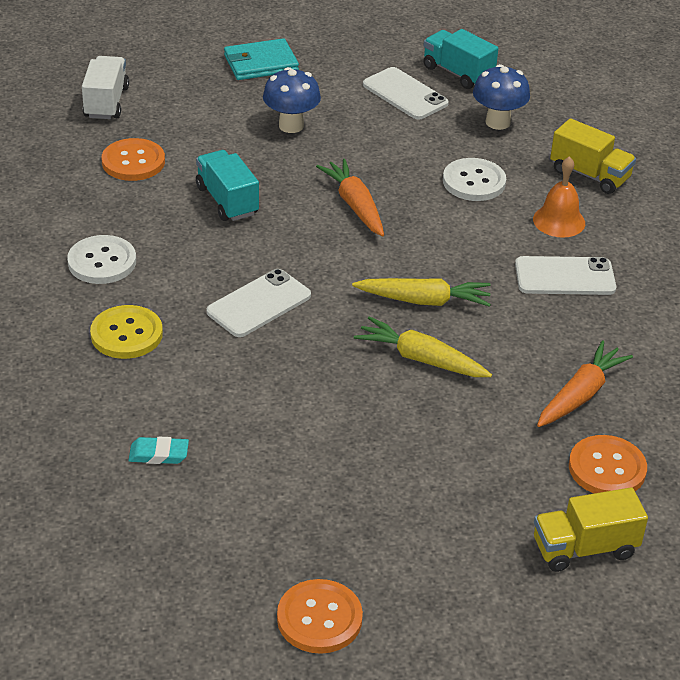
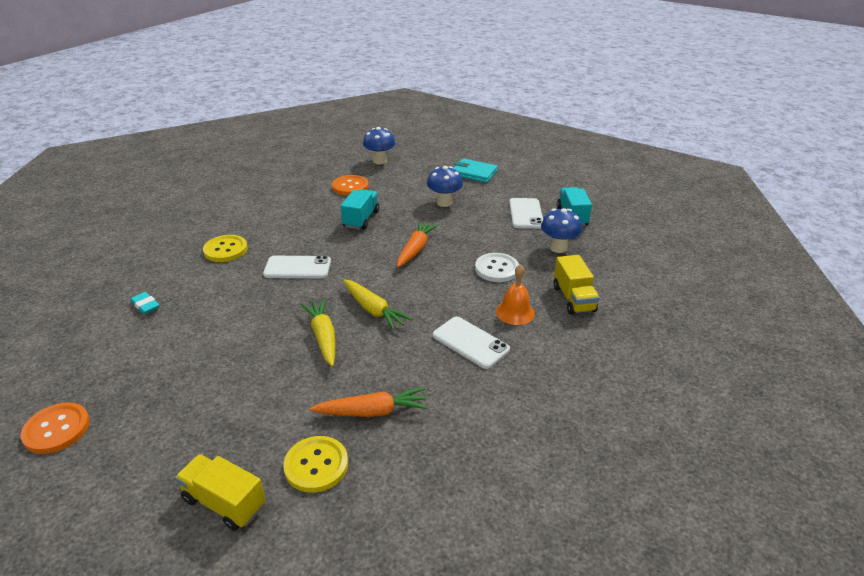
camera: 45 degrees right, 5 degrees down
(102, 262) = (269, 217): white button -> none
(106, 102) = (380, 161): white truck -> blue mushroom
(607, 468) = (316, 465): orange button -> yellow button

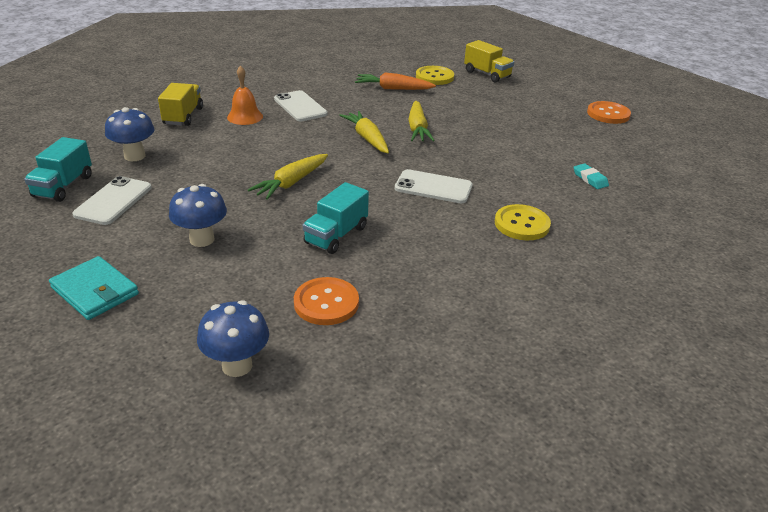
camera: 165 degrees left, 0 degrees up
(415, 249) = (291, 183): orange carrot -> yellow carrot
(497, 269) = (223, 149): white button -> none

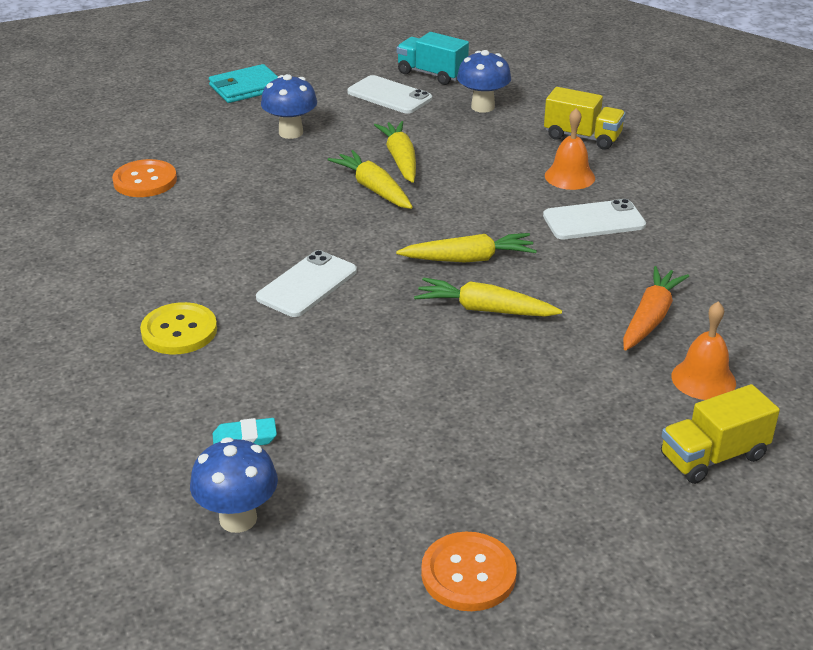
camera: 110 degrees right, 0 degrees up
(237, 365) = (105, 136): blue mushroom -> blue mushroom (238, 519)
(239, 179) = (400, 159): none -> yellow carrot
(336, 235) = (248, 201): turquoise truck -> none
(434, 77) = (703, 379): yellow button -> orange bell

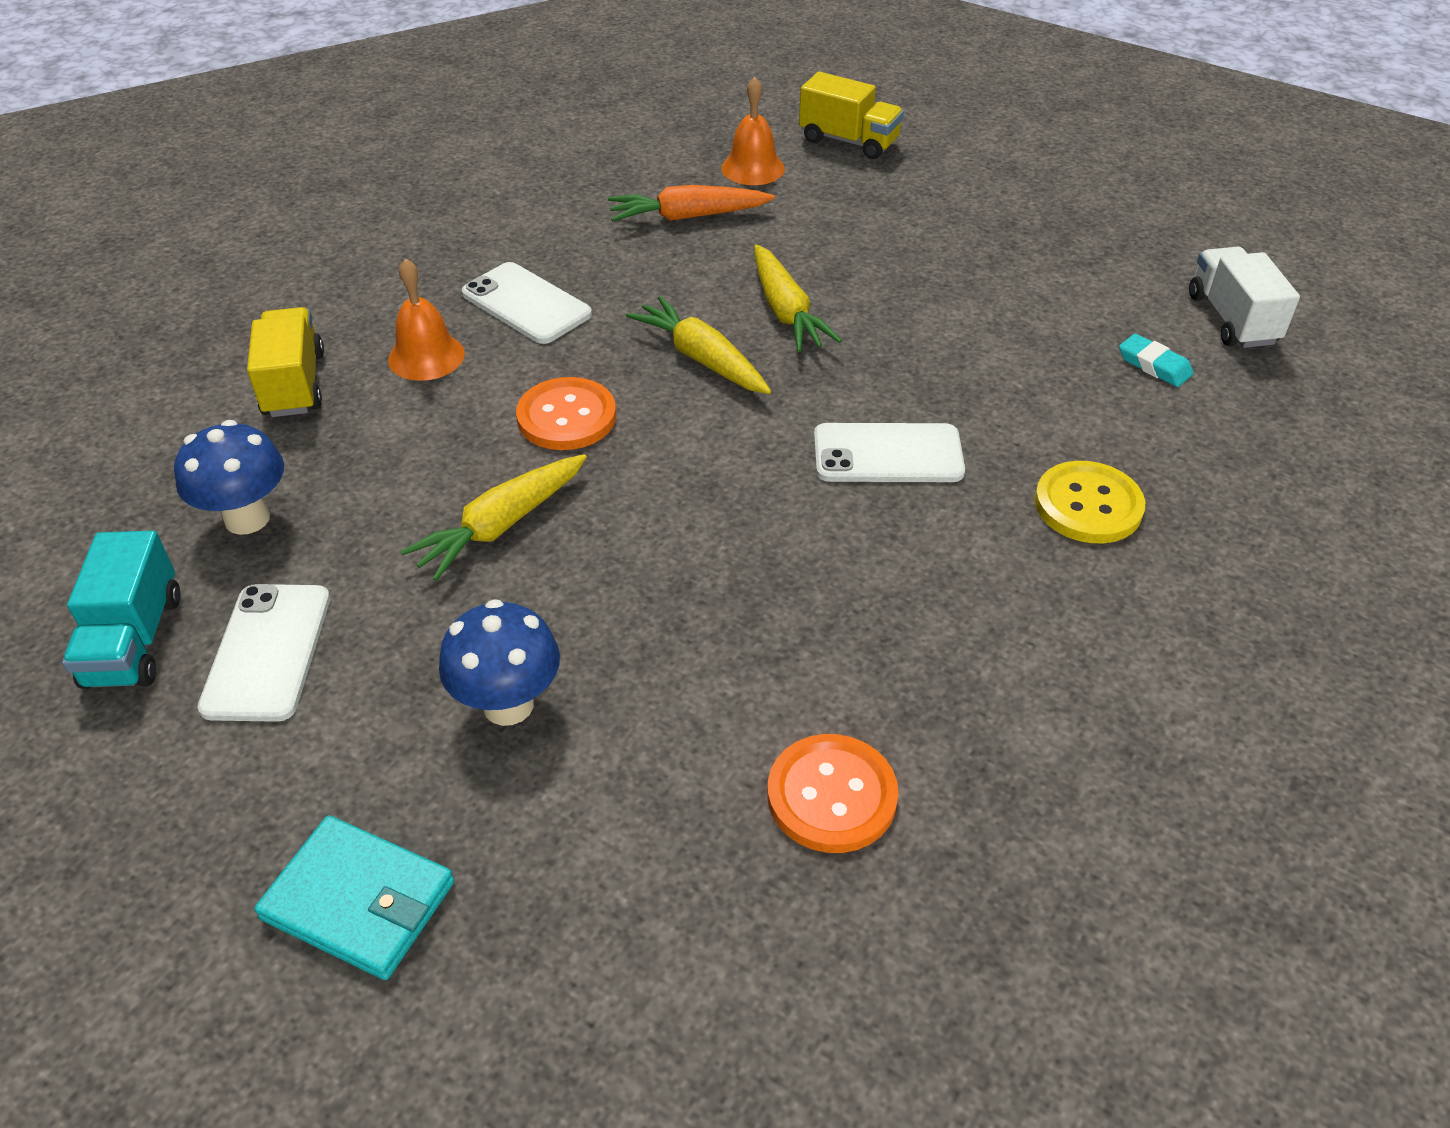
camera: 125 degrees left, 10 degrees up
(238, 519) = (1232, 319): blue mushroom -> white truck
(373, 189) = (611, 511): yellow carrot -> none
(468, 574) = (1112, 197): orange button -> orange button (567, 417)

